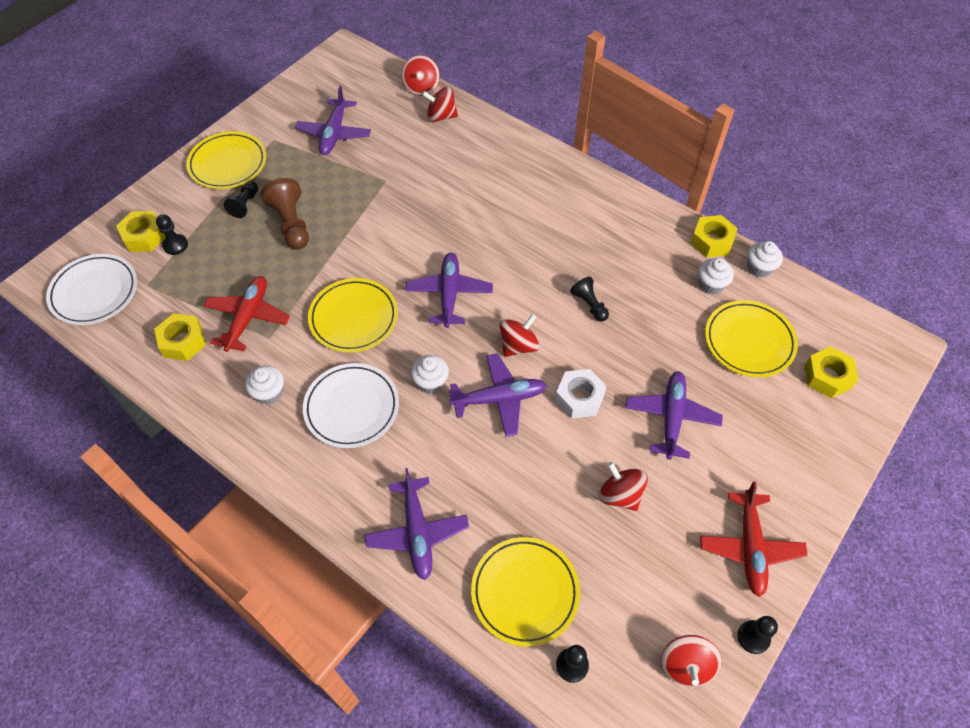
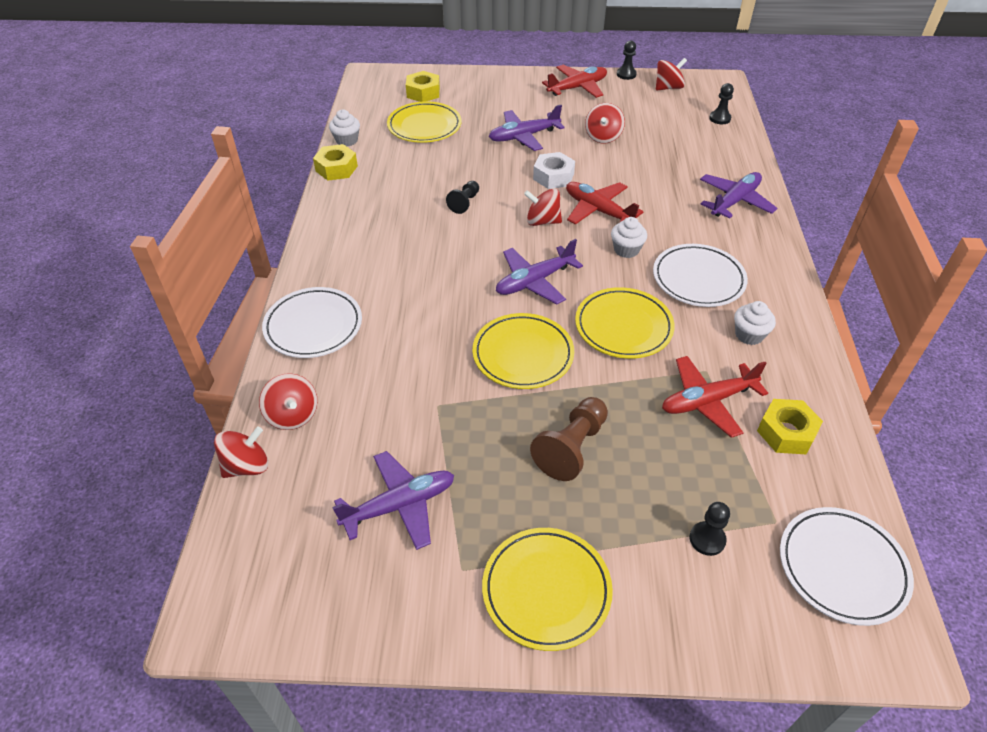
camera: 125 degrees left, 10 degrees down
(144, 236) = (732, 586): yellow nut -> none
(245, 205) = (588, 515): black pawn -> none
(499, 399) = (598, 210): purple plane -> red plane
(512, 152) = (313, 326): none -> white plate
(525, 592) = (707, 147): yellow plate -> yellow plate (523, 354)
(711, 285) = (385, 155): white cupcake -> none

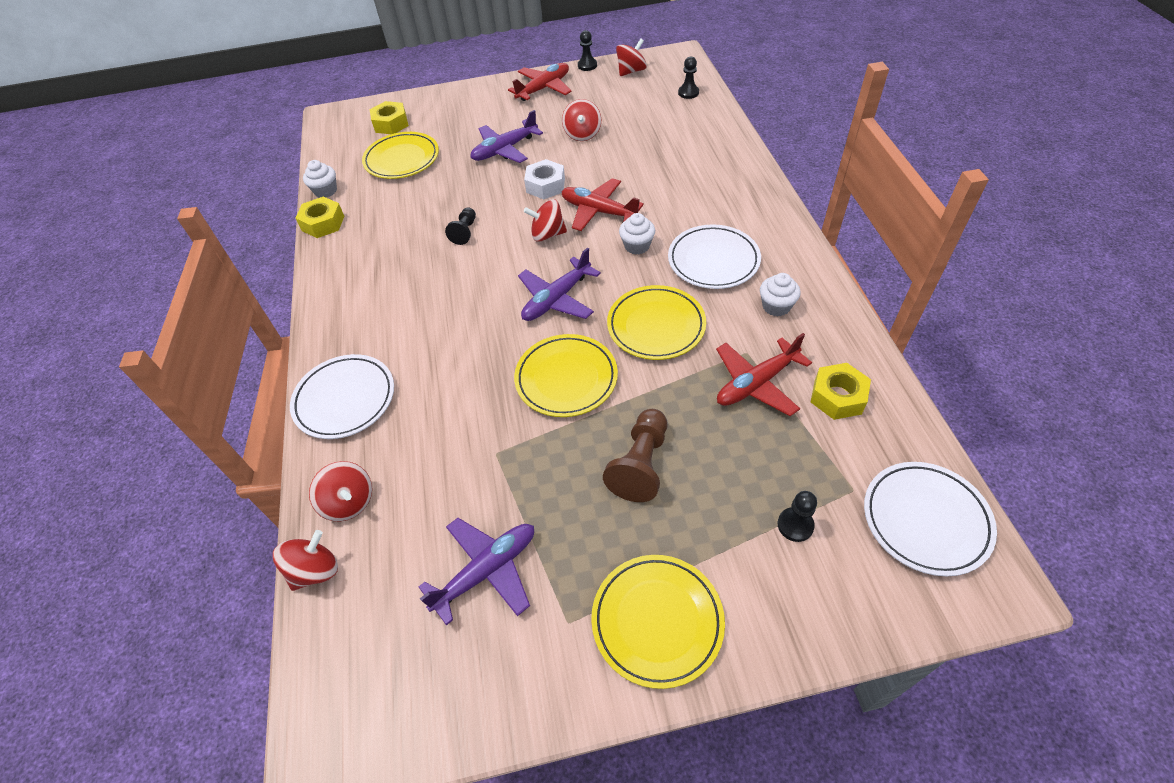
camera: 10 degrees left, 5 degrees up
(735, 201) = (725, 173): purple plane -> none

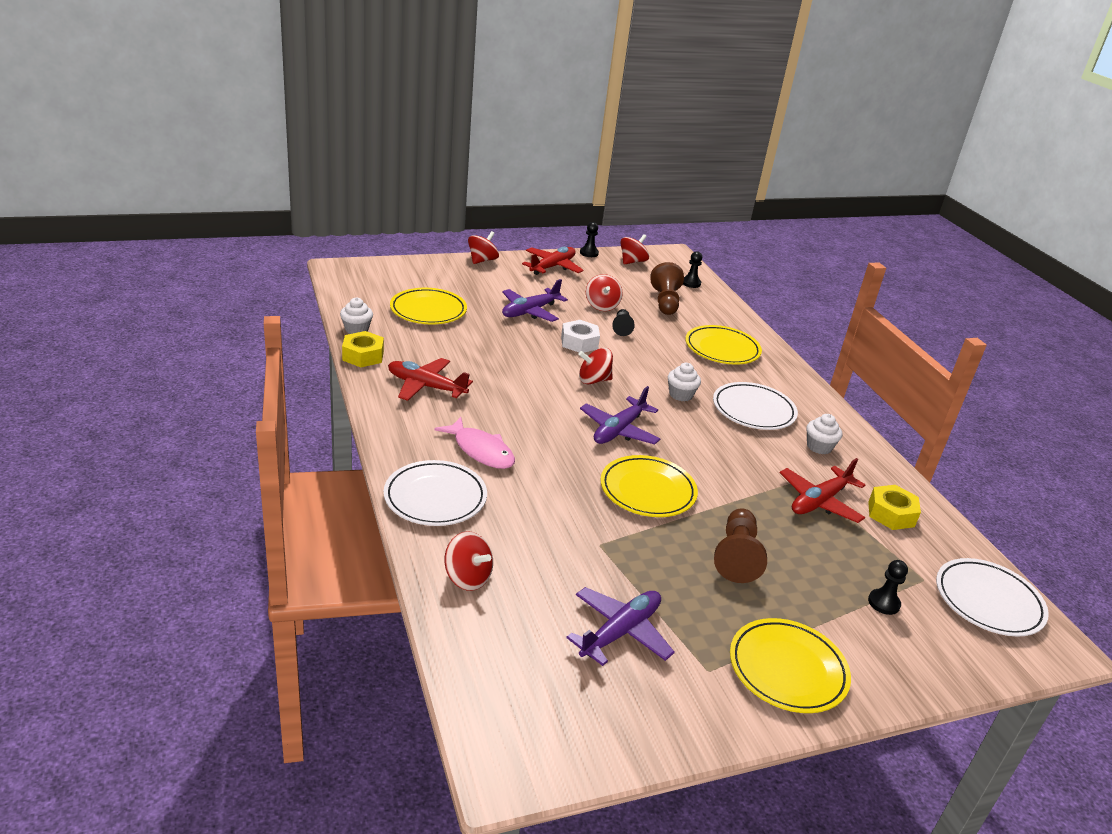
camera: 15 degrees left, 20 degrees down
(315, 570) = (451, 630): red spinning top -> red spinning top (482, 260)
(391, 124) = (407, 281): yellow nut -> none
(406, 336) = (480, 450): none -> pink fish
(465, 232) = (512, 373): black pawn -> black pawn (621, 328)
(598, 211) = (636, 366): red plane -> red plane (426, 386)
(653, 121) = (665, 302): none -> brown pawn
(656, 326) = (717, 455): yellow plate -> yellow plate (722, 349)

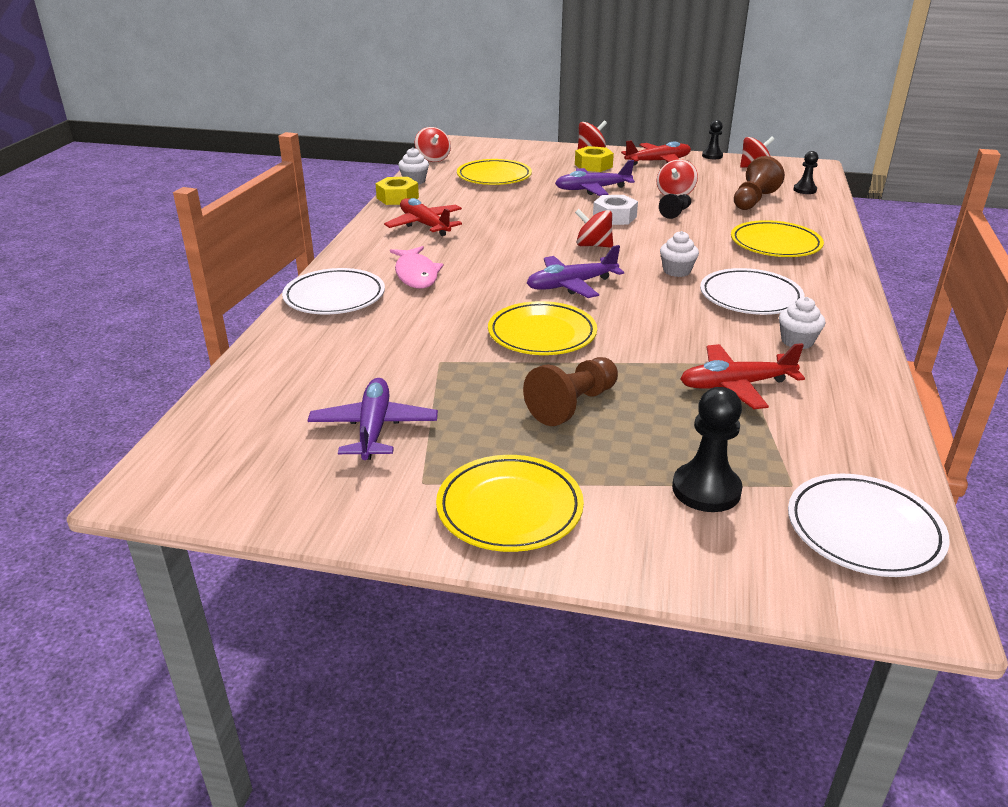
camera: 35 degrees right, 0 degrees up
(467, 578) = (290, 354): red spinning top -> red spinning top (433, 159)
(620, 632) = (374, 428): purple plane -> purple plane turned 75 degrees counterclockwise
(883, 603) = (706, 490): black pawn -> black pawn, size x1.65
(891, 514) = (822, 417): yellow nut -> yellow nut (593, 165)

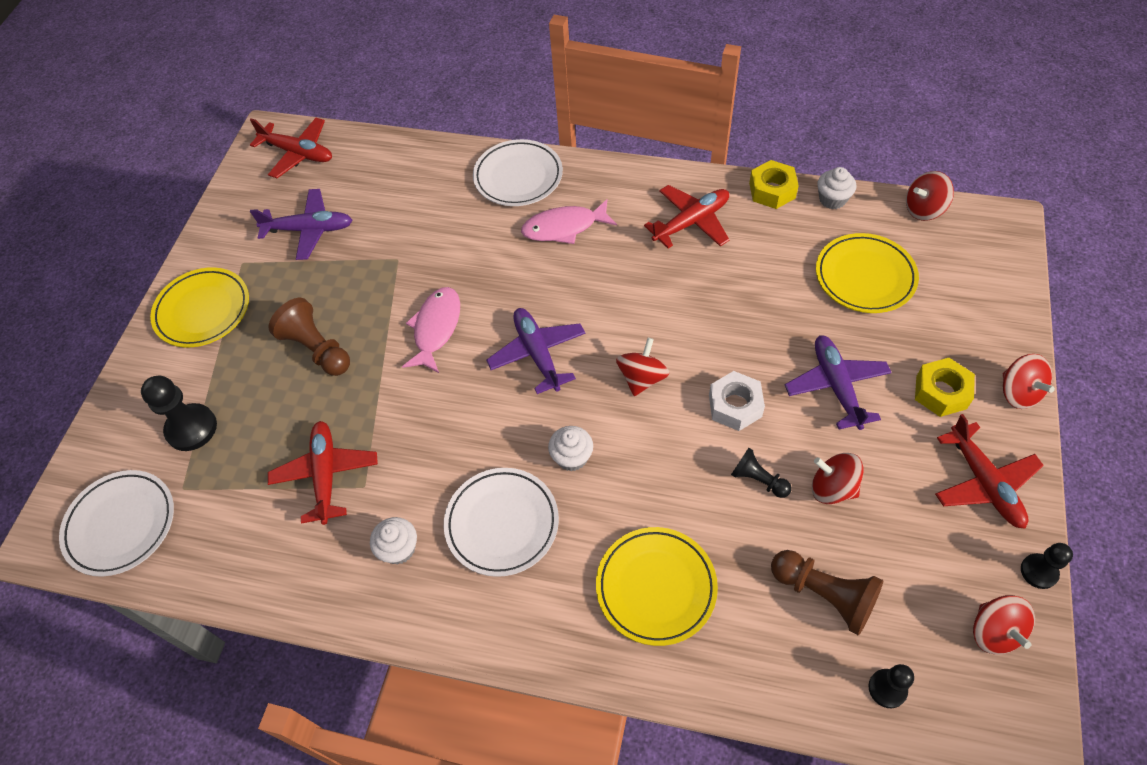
camera: 95 degrees right, 25 degrees up
(211, 453) = (298, 153): none -> red plane
(542, 334) = (436, 328): yellow plate -> pink fish

